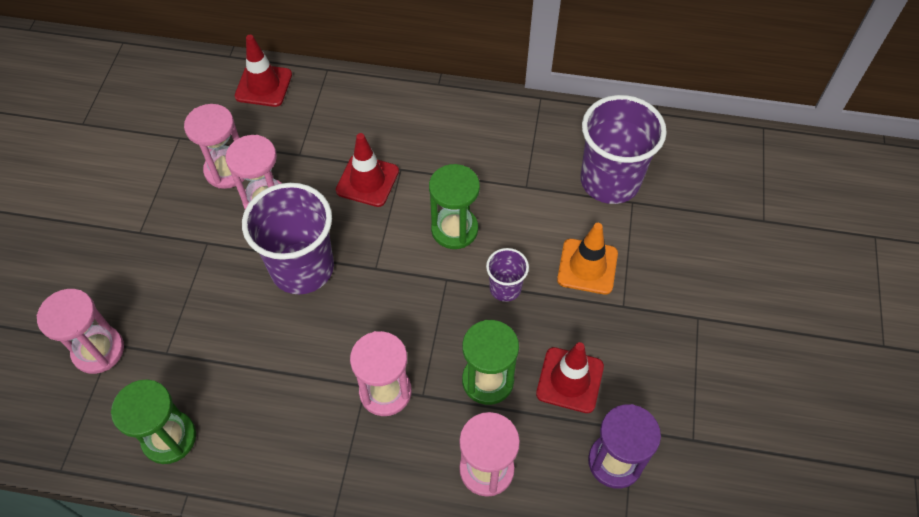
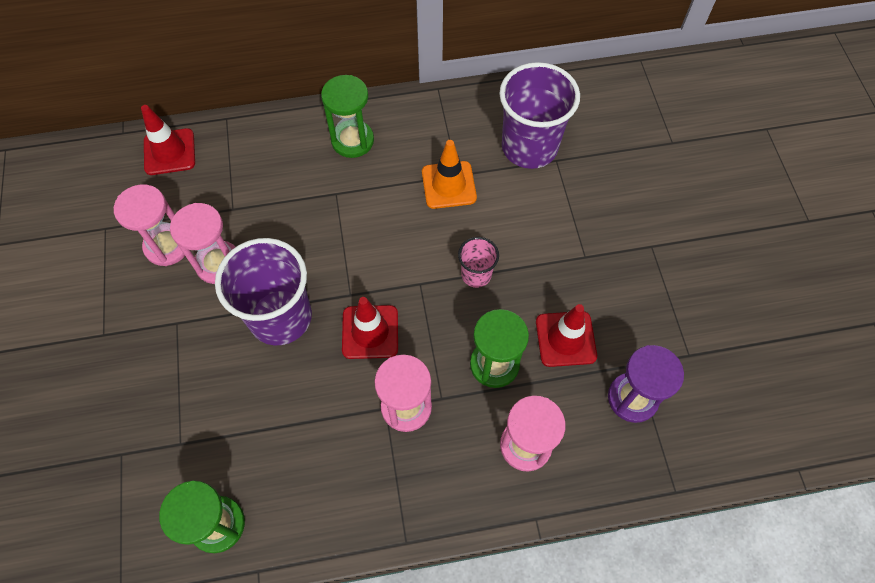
camera: 20 degrees left, 5 degrees up
(98, 350) = (110, 465): pink hourglass -> none
(367, 181) = (309, 214): red traffic cone -> red traffic cone (370, 332)
(454, 229) = (408, 235): green hourglass -> green hourglass (352, 140)
(505, 288) = (476, 274): purple cup -> pink cup
(587, 266) = (540, 231): orange traffic cone -> orange traffic cone (449, 185)

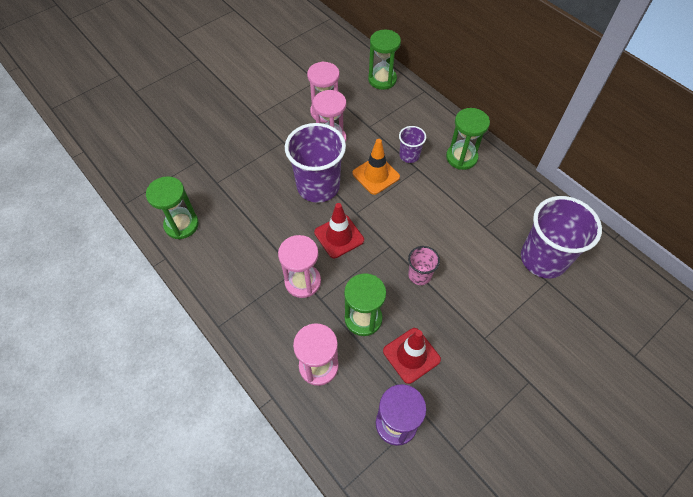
camera: 60 degrees right, 5 degrees down
(169, 152) = (382, 79): red traffic cone -> green hourglass
(310, 191) = (409, 156): none -> purple cup
(449, 185) = (473, 225): orange traffic cone -> orange traffic cone (376, 175)

